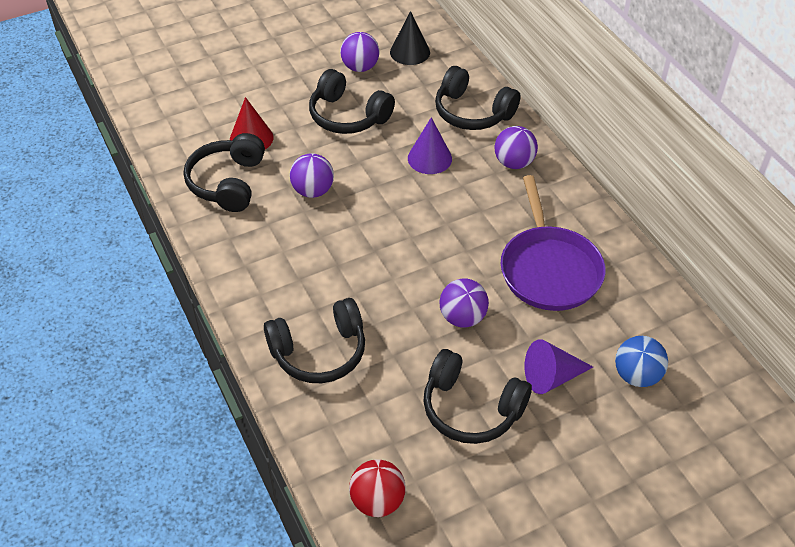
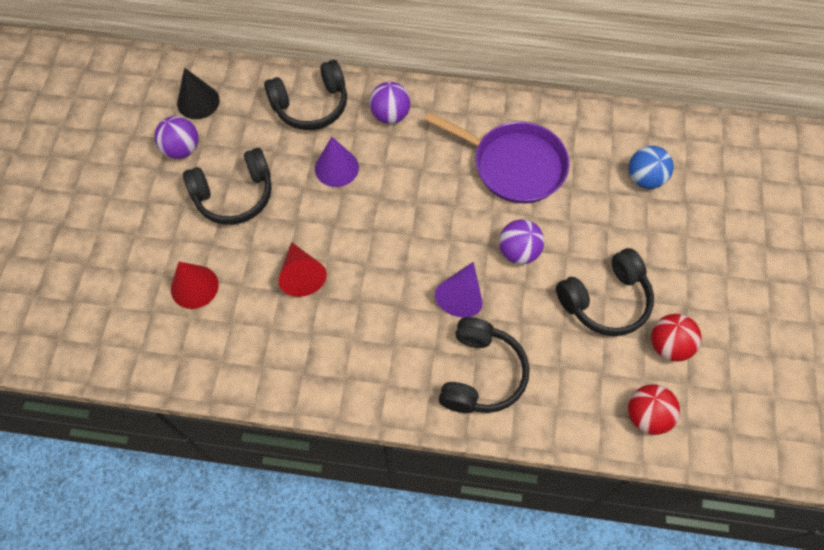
camera: 55 degrees left, 15 degrees up
(228, 183) = (234, 337): black headphones -> none
(313, 191) = (301, 275): purple ball -> red cone
(467, 484) = (668, 345): none -> red ball
(551, 377) = (611, 230): purple cone -> purple cone (461, 295)

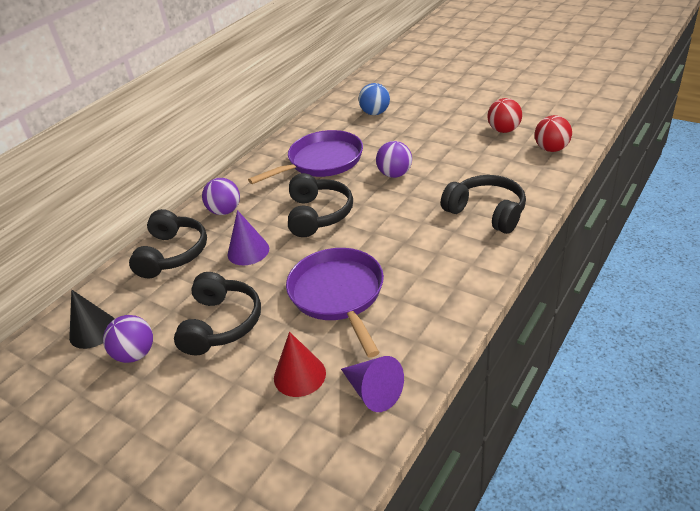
camera: 60 degrees left, 25 degrees down
(301, 275) = (338, 294): red cone -> purple pan
(461, 295) = (414, 208): purple cone -> purple cone (373, 391)
(605, 300) = (457, 147): black headphones -> black headphones (318, 215)

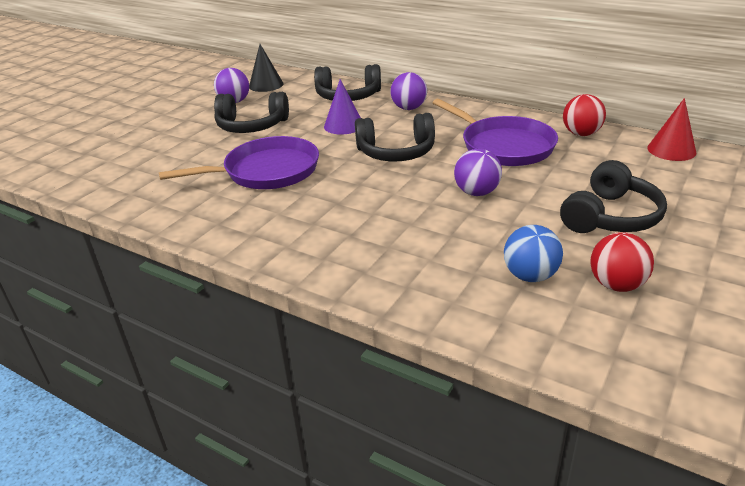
camera: 85 degrees right, 5 degrees down
(299, 375) = (178, 162): red cone -> red cone (671, 150)
(373, 391) = (140, 194): purple cone -> none
(375, 113) = (638, 172): blue ball -> blue ball (530, 276)
(486, 212) = (385, 259): black headphones -> black headphones (610, 217)
(551, 149) = (561, 333): red ball -> red ball (581, 134)

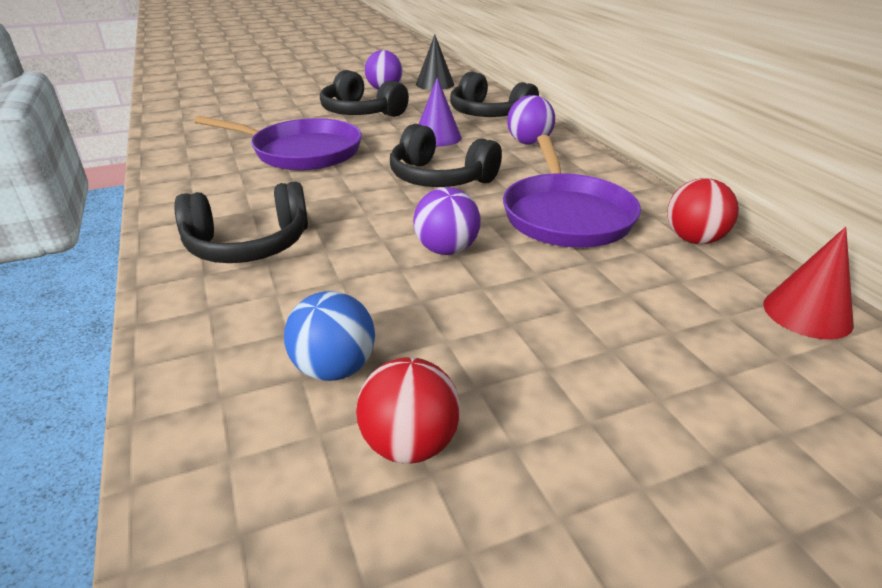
camera: 35 degrees right, 0 degrees up
(610, 217) = (557, 355): black headphones -> black headphones (248, 245)

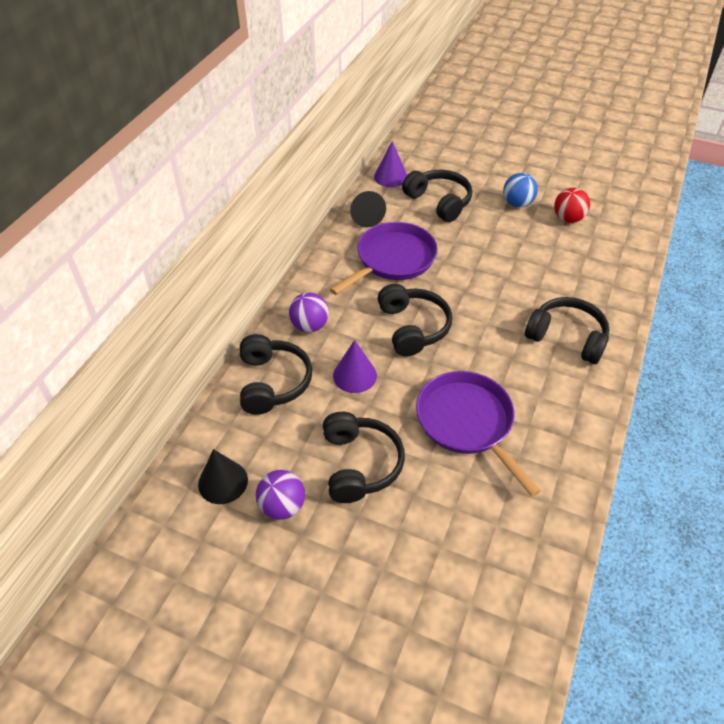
camera: 135 degrees left, 15 degrees up
(334, 369) = (572, 251): blue ball -> blue ball (517, 203)
(446, 250) = (475, 275): purple ball -> none
(664, 318) = (439, 202): none -> black headphones
(694, 239) = (365, 216): red ball -> black cone
(807, 313) = (390, 177): red cone -> purple cone

